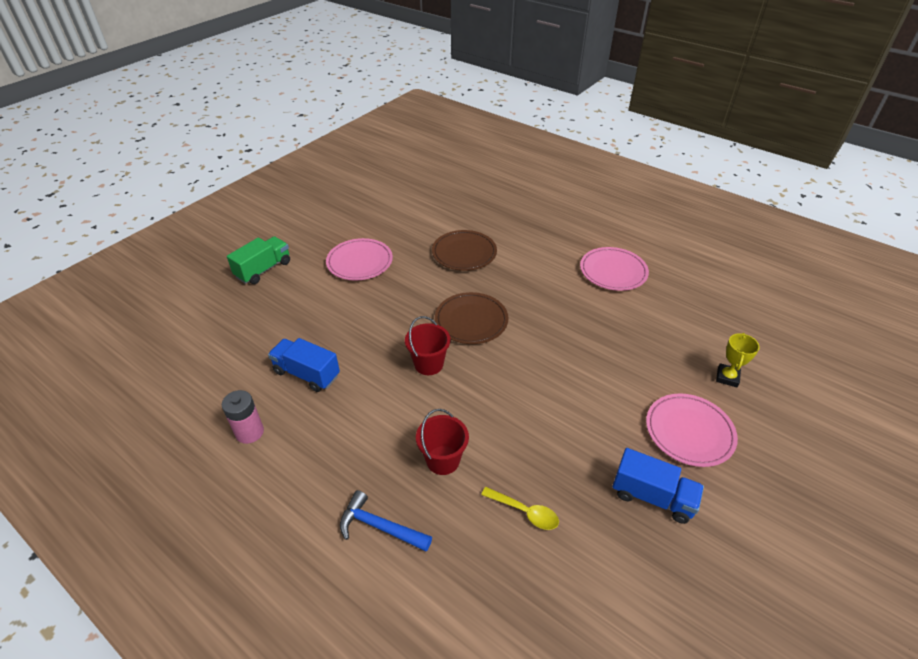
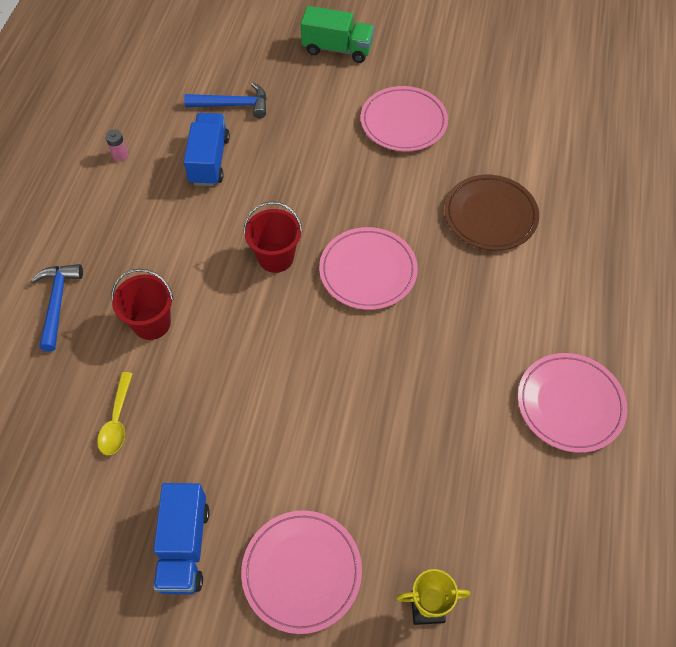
camera: 65 degrees right, 15 degrees up
(249, 432) = (120, 155): pink battery -> pink battery, size x0.56
(263, 342) = (233, 105): none -> blue hammer
(471, 320) = (368, 271): brown plate -> pink plate

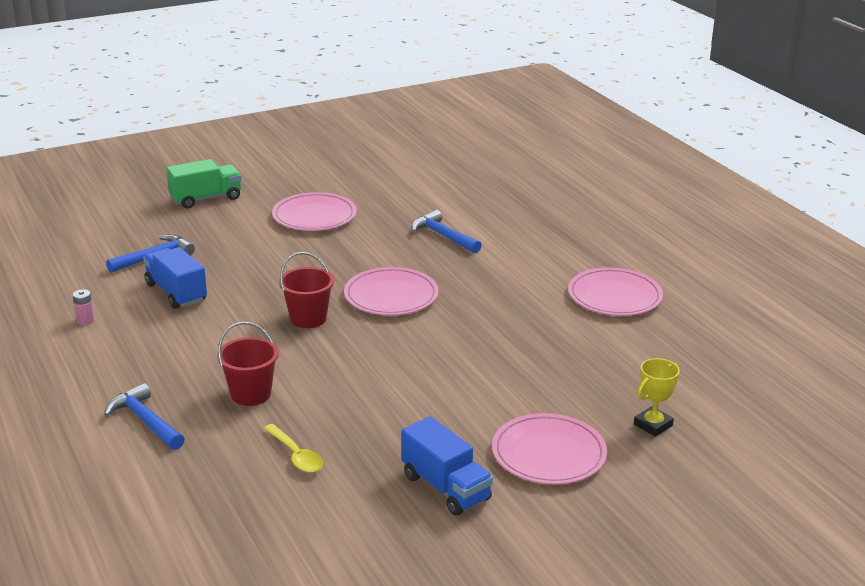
camera: 40 degrees left, 30 degrees down
(490, 215) = (443, 236): brown plate -> blue hammer

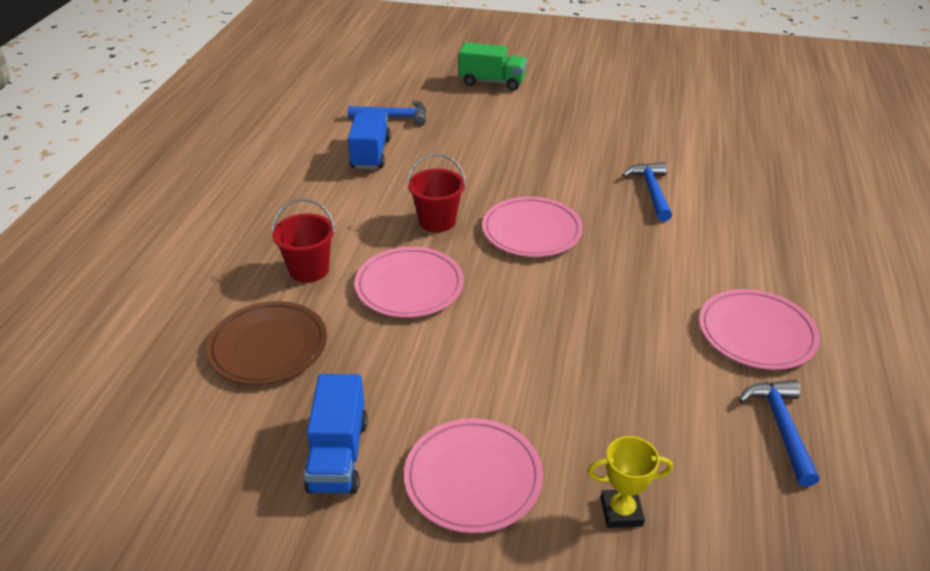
camera: 40 degrees right, 10 degrees up
(85, 320) = (283, 150): pink battery -> none
(145, 421) = (212, 254): blue hammer -> blue hammer (781, 427)
(296, 455) = (268, 346): yellow spoon -> brown plate
(314, 216) = (558, 128): pink plate -> pink plate (409, 286)

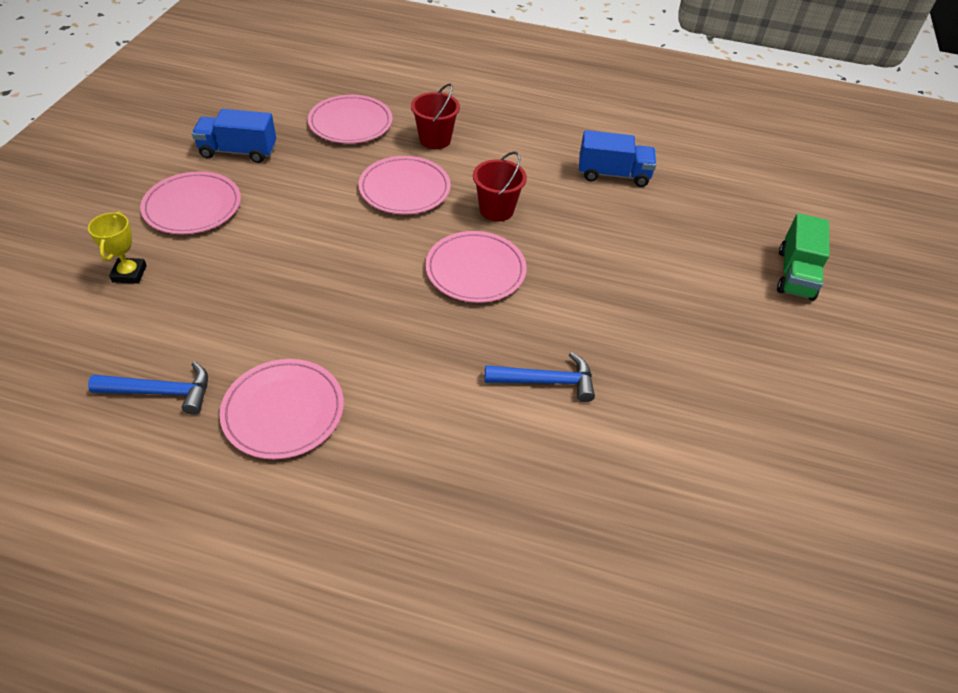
camera: 90 degrees right, 10 degrees up
(268, 346) = (350, 123): brown plate -> pink plate
(394, 117) = (689, 192): blue hammer -> none

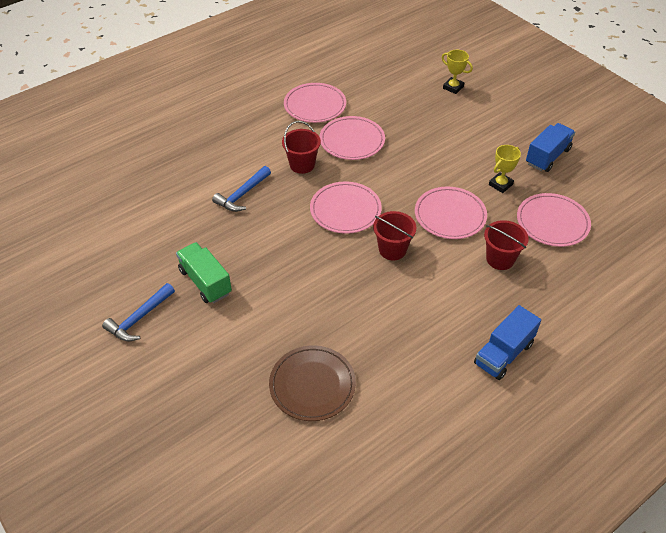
camera: 130 degrees right, 0 degrees up
(161, 392) = (360, 77): blue hammer -> blue hammer (139, 318)
(193, 207) = (497, 122): pink plate -> pink plate (352, 141)
(319, 170) = (500, 184): none -> yellow trophy
(433, 351) = (302, 165): none -> red bucket
(613, 174) = (379, 343): blue truck -> blue truck (503, 354)
(699, 195) = (312, 385): none -> brown plate
(795, 274) = (189, 376): green truck -> green truck (205, 282)

